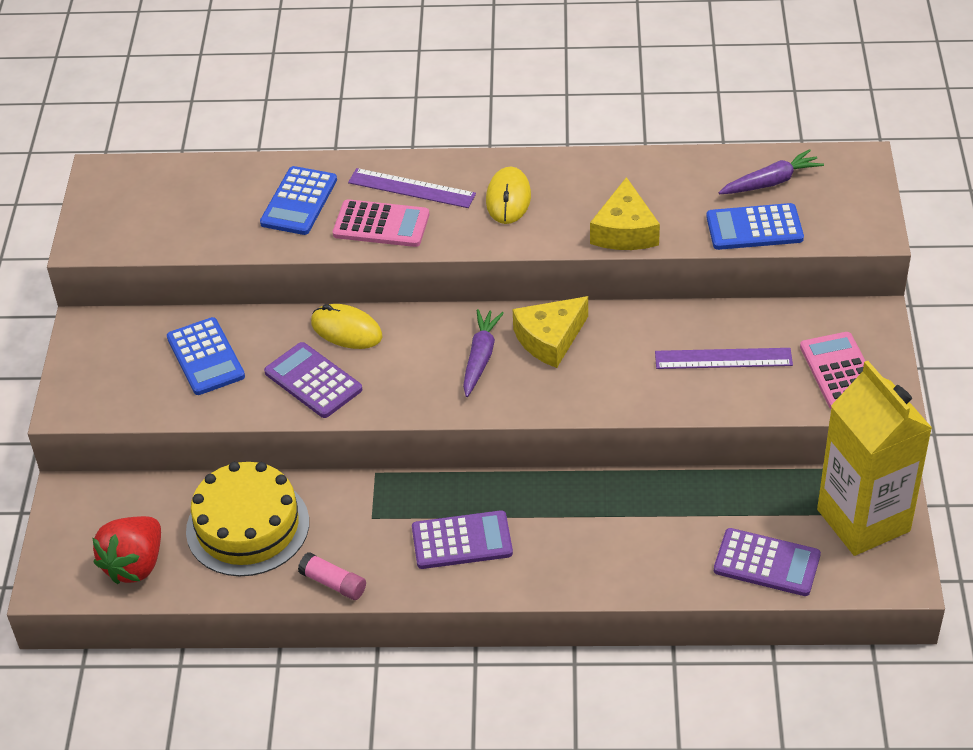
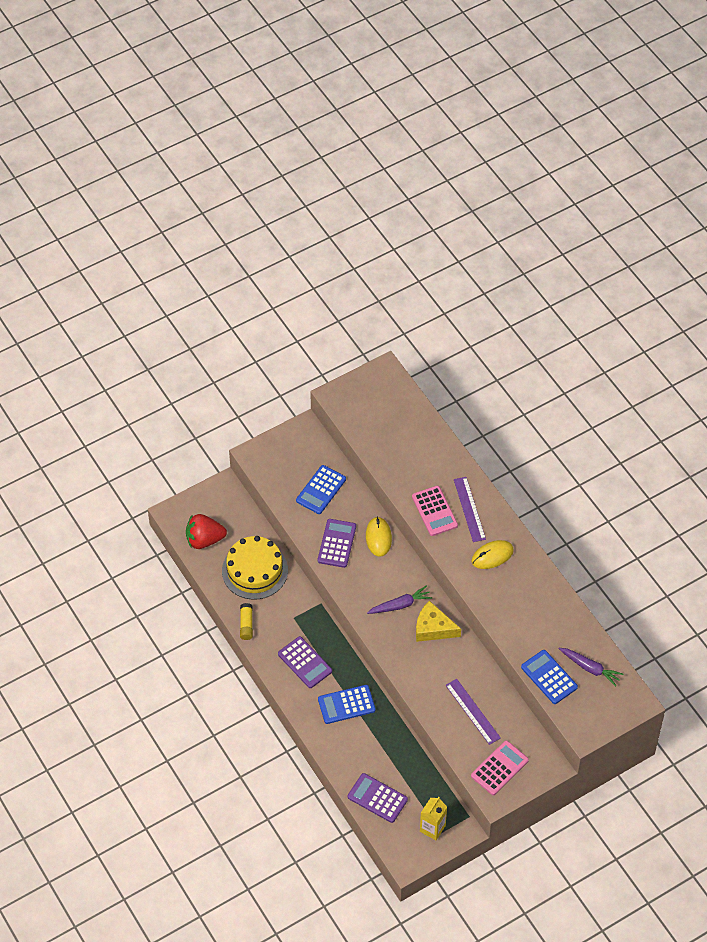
camera: 55 degrees right, 10 degrees up
(299, 202) = (425, 466): blue calculator -> blue calculator (346, 705)
(333, 583) = (246, 624): pink glue stick -> yellow glue stick
(624, 231) = (505, 620): yellow cheese -> none
(767, 563) = (377, 798): purple calculator -> purple calculator turned 135 degrees clockwise
(863, 520) = (432, 828): yellow carton -> yellow carton, size x0.50

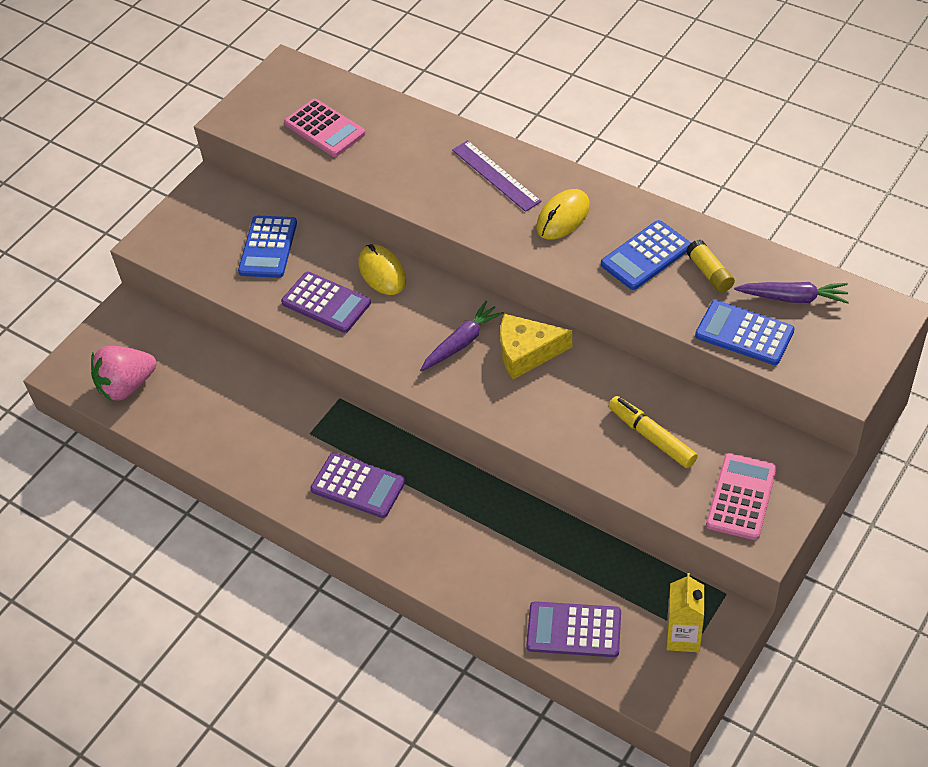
camera: 20 degrees left, 5 degrees down
(204, 540) = (127, 386): red strawberry -> pink strawberry
(246, 624) = (243, 471): yellow glue stick -> yellow glue stick (709, 273)
(255, 570) = (221, 395): yellow cake -> none
(336, 543) = (326, 303): purple calculator -> purple calculator turned 135 degrees clockwise
(346, 705) = (451, 517): blue calculator -> blue calculator (646, 256)
(434, 511) = (449, 196): pink calculator -> pink calculator (325, 128)
(472, 711) = (652, 437): purple ruler -> yellow marker

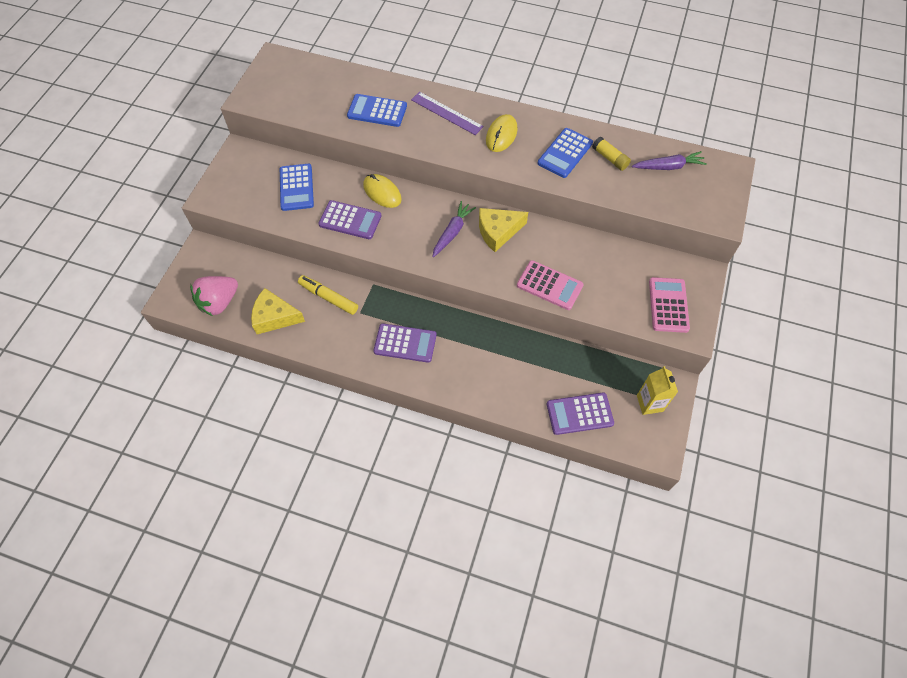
camera: 20 degrees left, 10 degrees up
(193, 418) = (274, 317): none -> yellow cheese
(325, 128) = (317, 97): pink calculator -> pink calculator (549, 285)
(652, 437) = (598, 275): yellow marker -> yellow marker (328, 297)
(744, 333) = (646, 196): blue calculator -> blue calculator (377, 111)

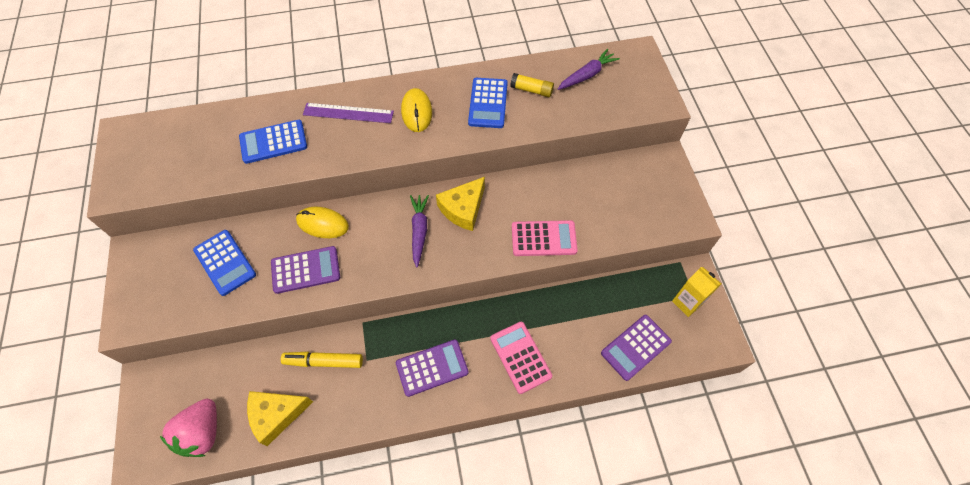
camera: 30 degrees left, 0 degrees up
(668, 305) = (657, 204): pink calculator -> pink calculator (520, 357)

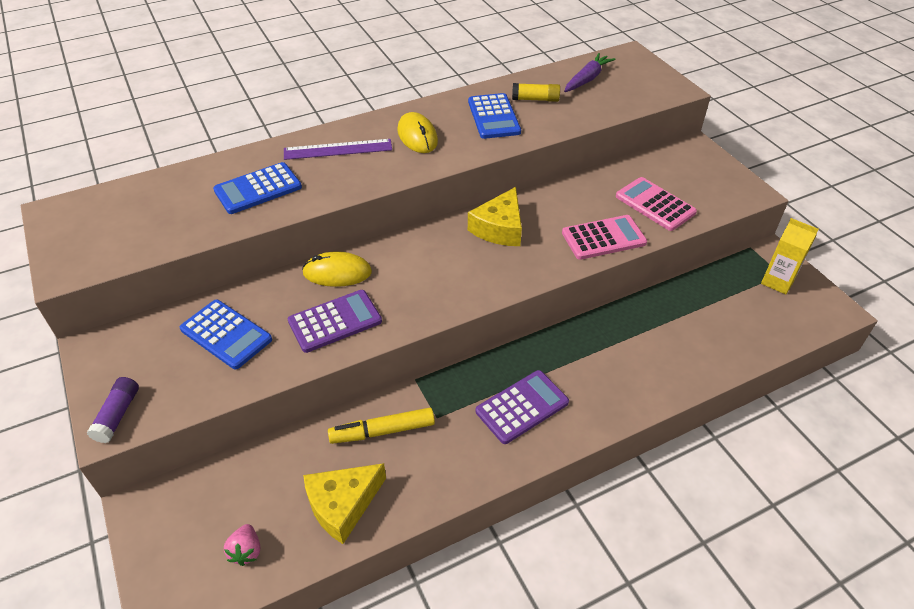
camera: 15 degrees left, 15 degrees down
(133, 315) = (118, 415): none -> purple glue stick
(202, 433) = (246, 551): pink strawberry -> pink strawberry, size x0.52
(419, 231) = (458, 257): purple carrot -> none
(520, 357) = (622, 372): pink calculator -> pink calculator (655, 204)
(636, 347) = (746, 334): purple calculator -> none

